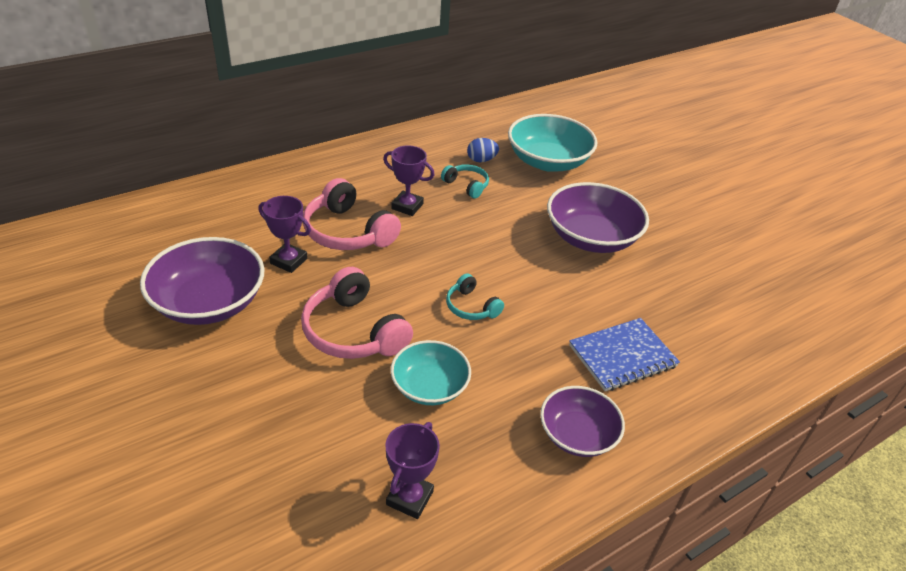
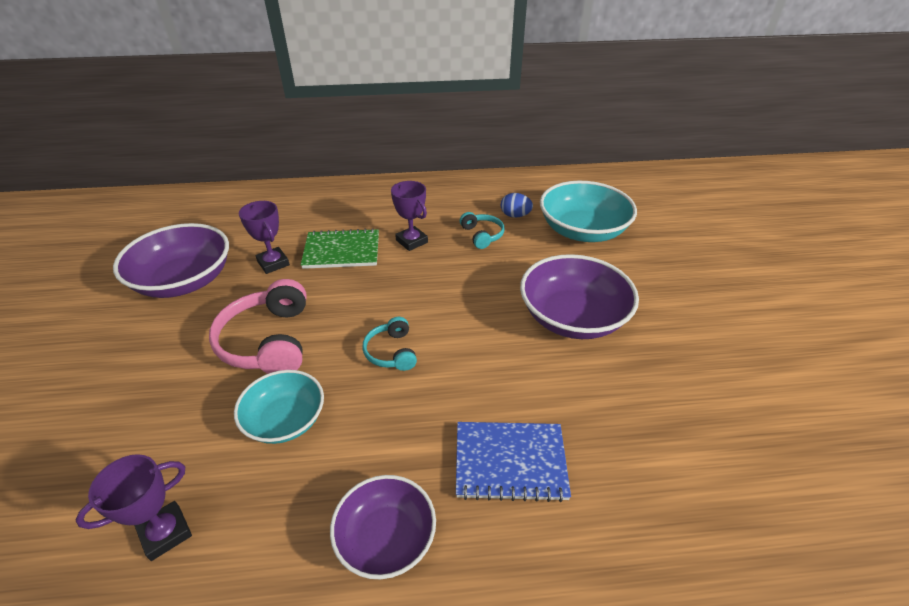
camera: 30 degrees right, 0 degrees up
(348, 232) = (342, 251): pink headphones -> green notebook

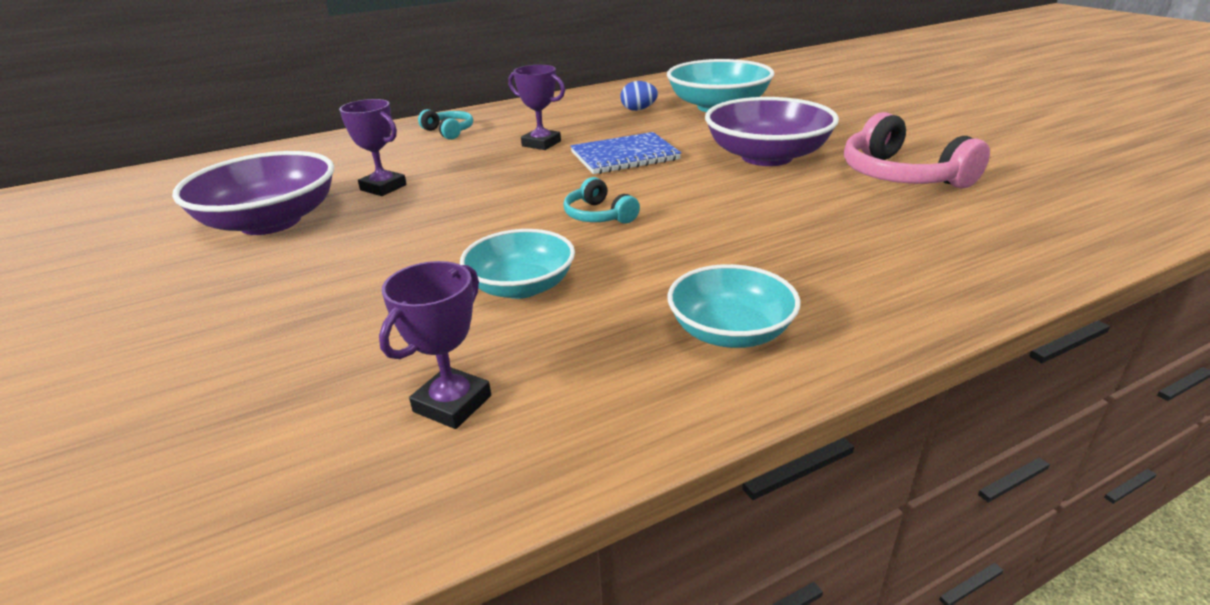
camera: 20 degrees left, 10 degrees down
(268, 341) = (437, 240): pink headphones -> pink headphones (901, 175)
(342, 251) = (463, 164): green notebook -> none
(386, 538) = (730, 332): purple bowl -> turquoise bowl
(482, 235) = (616, 127): turquoise headphones -> turquoise headphones (449, 131)
(510, 462) = (804, 252): blue notebook -> blue notebook (624, 156)

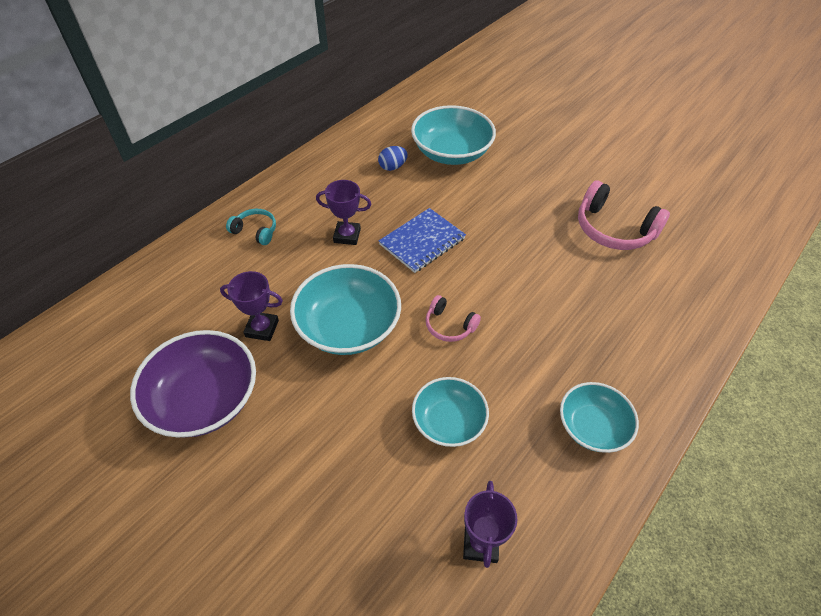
camera: 25 degrees left, 20 degrees up
(476, 199) = (348, 326): none -> turquoise bowl
(598, 215) = (449, 325): turquoise headphones -> pink headphones
(766, 157) = (521, 222): purple bowl -> none

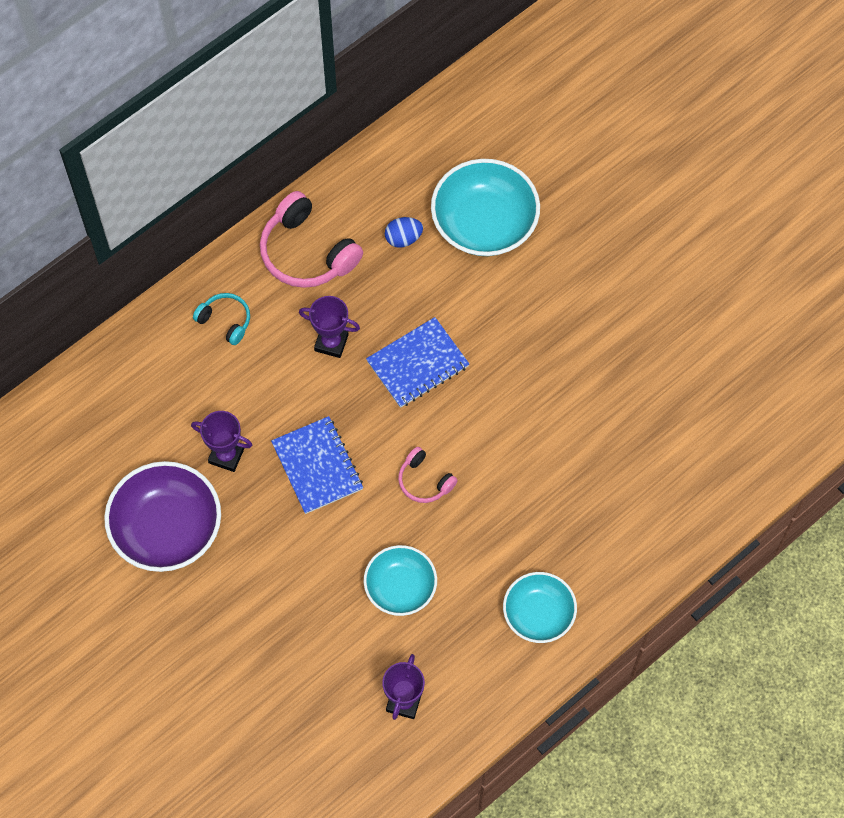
camera: 10 degrees right, 15 degrees up
(348, 326) = (317, 466): turquoise bowl -> blue notebook
(613, 229) = (650, 378): pink headphones -> pink headphones (307, 252)

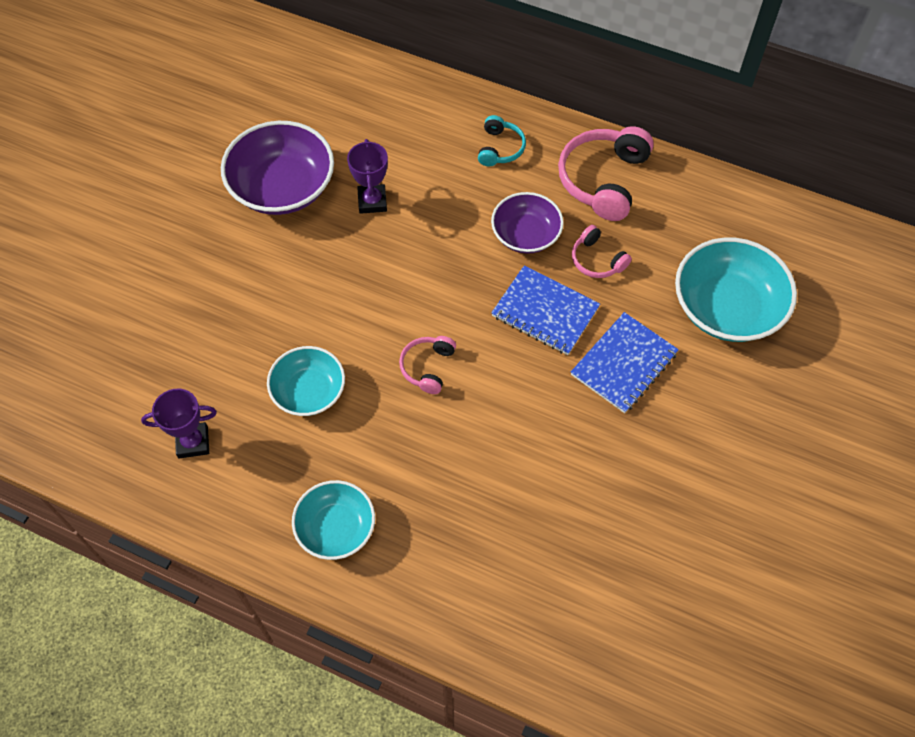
camera: 65 degrees right, 5 degrees down
(317, 466) = (397, 274): blue notebook -> blue notebook (624, 364)
(331, 343) = (526, 234): purple trophy -> purple bowl
(387, 298) = (597, 260): none -> pink headphones
(403, 238) = (666, 248): blue egg -> none

